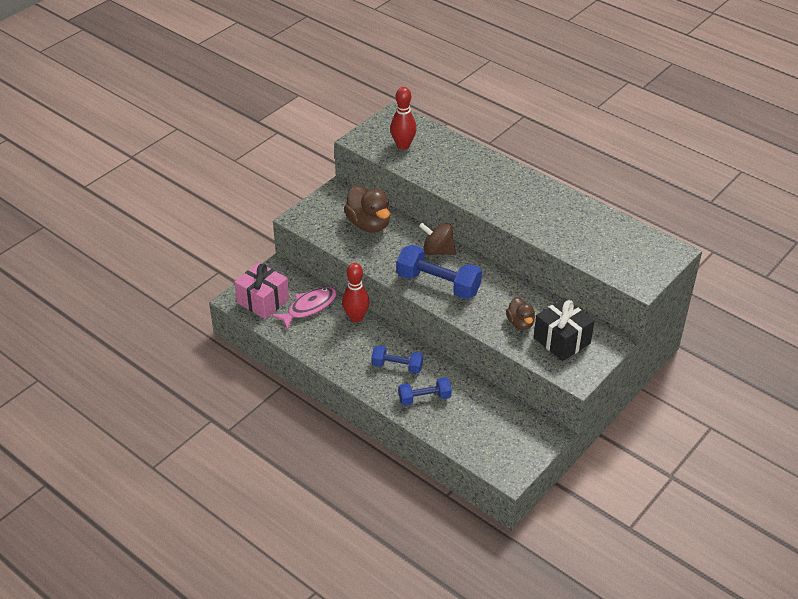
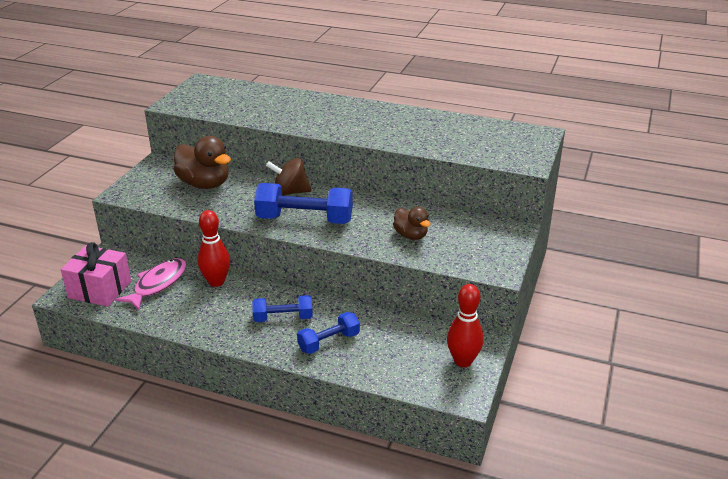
camera: 20 degrees left, 10 degrees down
(403, 145) = (221, 101): red bowling pin -> red bowling pin (463, 361)
(562, 340) = (463, 241): black gift -> none

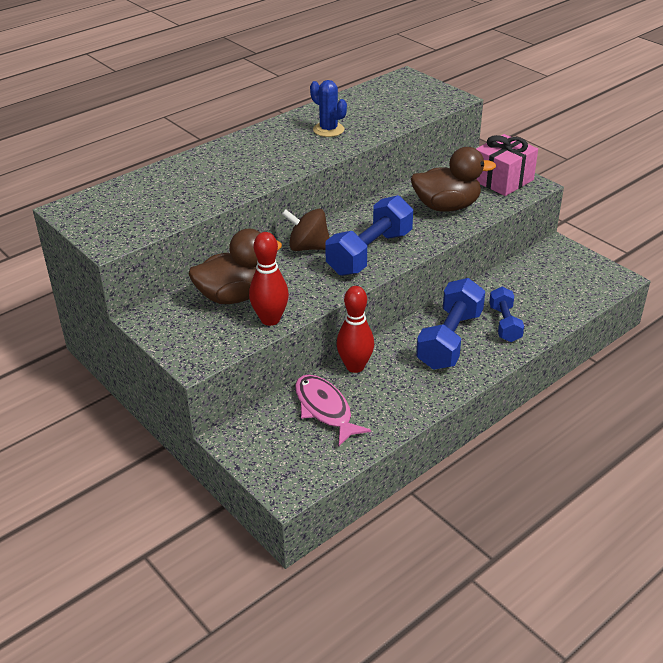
camera: 60 degrees left, 5 degrees up
(100, 289) = (299, 457): pink gift -> pink gift (502, 180)
(283, 318) = (449, 340): blue dumbbell -> blue dumbbell, size x1.68
(290, 192) = (308, 247): brown spinning top -> brown spinning top turned 75 degrees clockwise
(401, 128) = (328, 130): none -> blue cactus
(411, 235) = (446, 206): brown duck -> brown duck, size x1.69
(463, 361) = (574, 264): red bowling pin -> red bowling pin (270, 319)

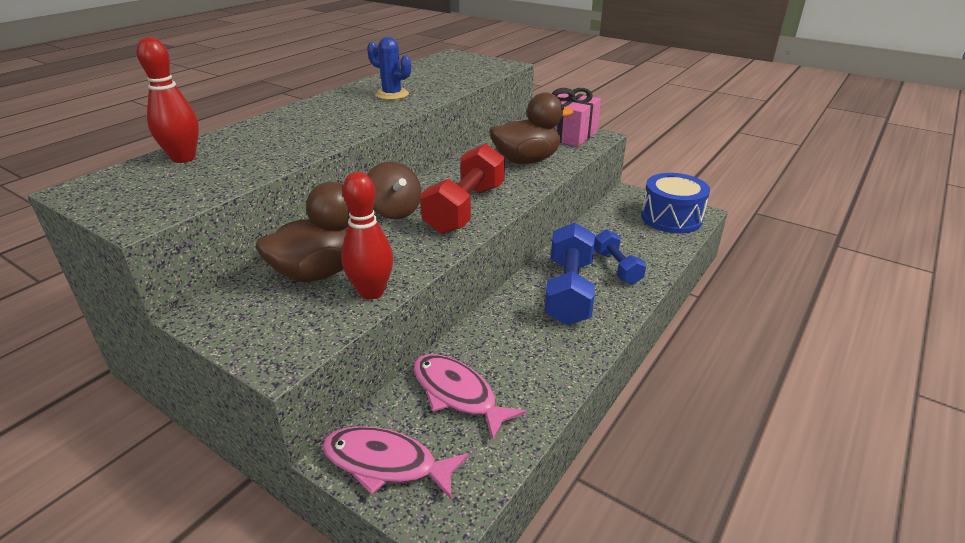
camera: 15 degrees left, 5 degrees down
(259, 448) = (386, 463): none -> pink fish
(308, 247) = (394, 211): brown spinning top -> brown spinning top turned 120 degrees counterclockwise
(355, 366) = (476, 336): red bowling pin -> red bowling pin (183, 158)
(370, 253) = (465, 209): blue dumbbell -> red dumbbell
(586, 280) = (671, 218): none -> blue drum

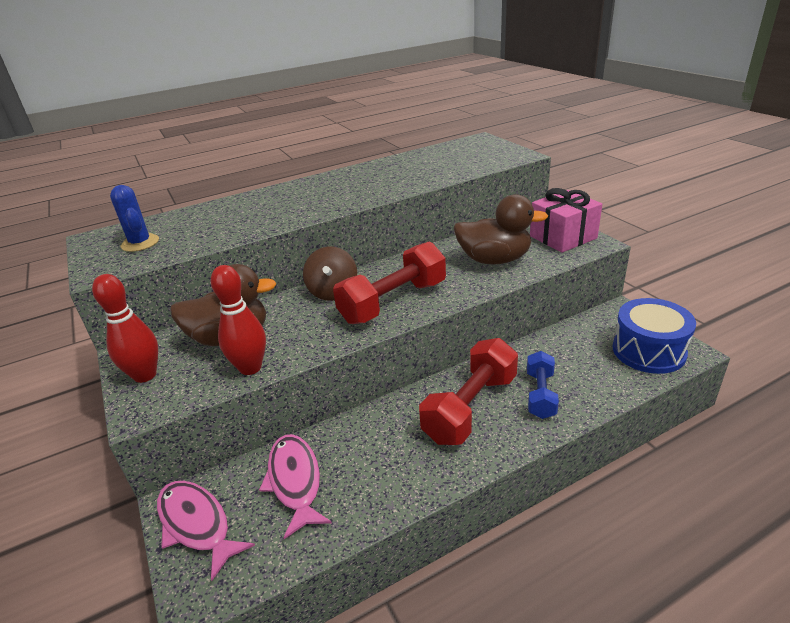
camera: 30 degrees right, 0 degrees up
(183, 158) = (177, 221): red bowling pin -> red bowling pin (145, 375)
(392, 94) = (383, 179): blue cactus -> blue cactus (140, 243)
(568, 291) = (470, 408): blue dumbbell -> red dumbbell

